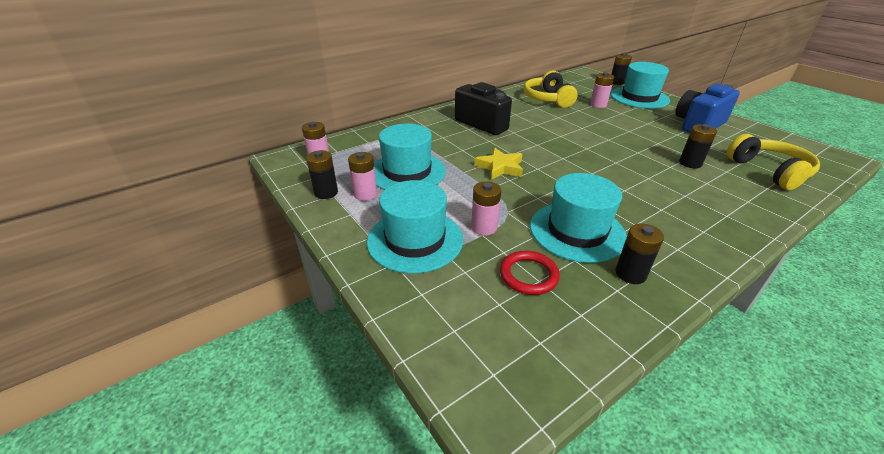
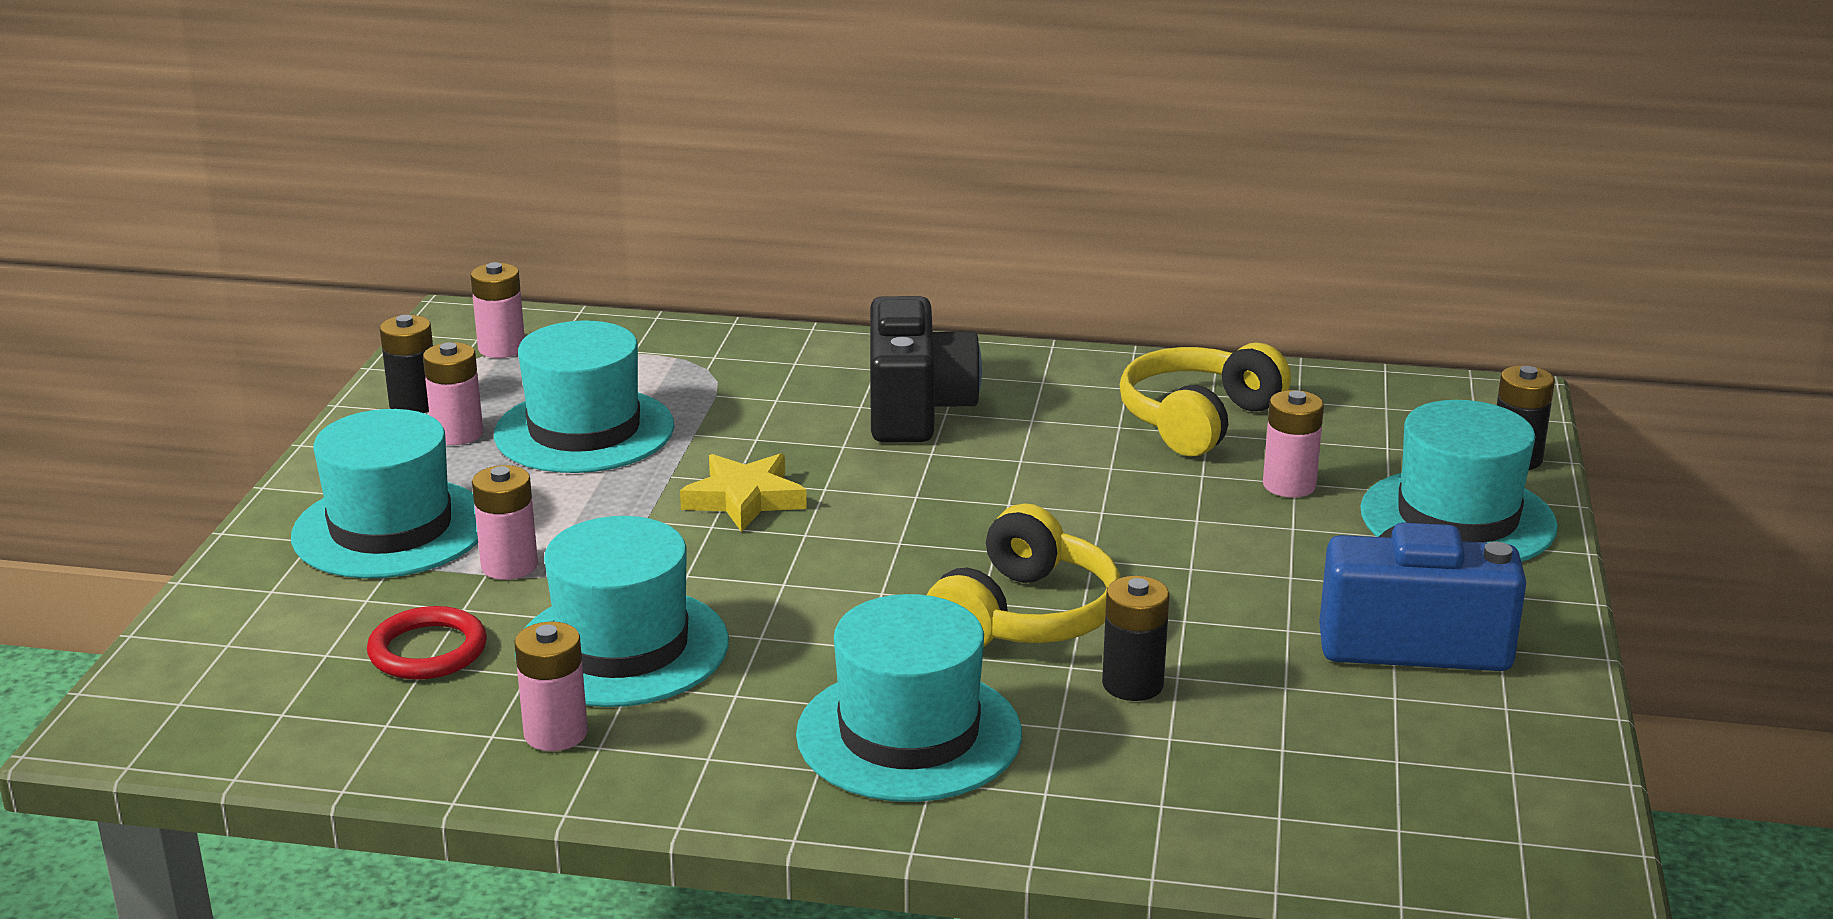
camera: 45 degrees right, 10 degrees down
(630, 274) = (556, 733): black battery -> pink battery
(692, 206) = (909, 734): none -> turquoise hat
(769, 171) = (1268, 790): yellow headphones -> yellow headphones (1025, 616)

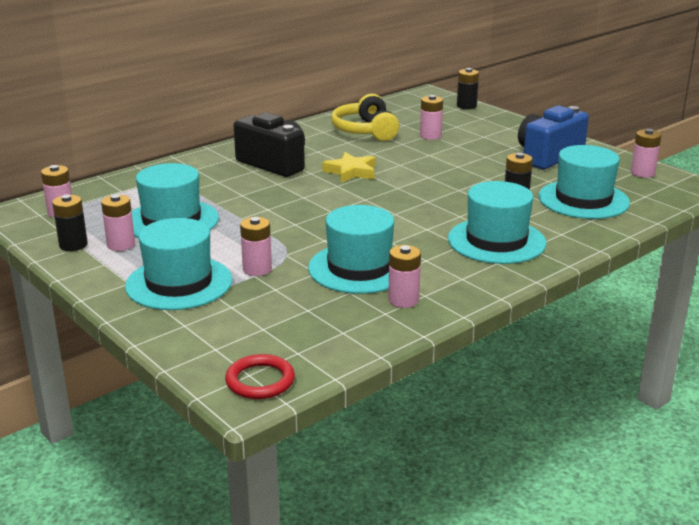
camera: 50 degrees left, 0 degrees up
(428, 650) = (297, 306): red ring -> red ring (260, 381)
(744, 499) = (286, 212): yellow star -> yellow star (351, 172)
(1025, 616) = (448, 198): yellow headphones -> none
(1457, 518) = (488, 125): turquoise hat -> turquoise hat (583, 200)
(1524, 784) = (642, 173): none -> pink battery

